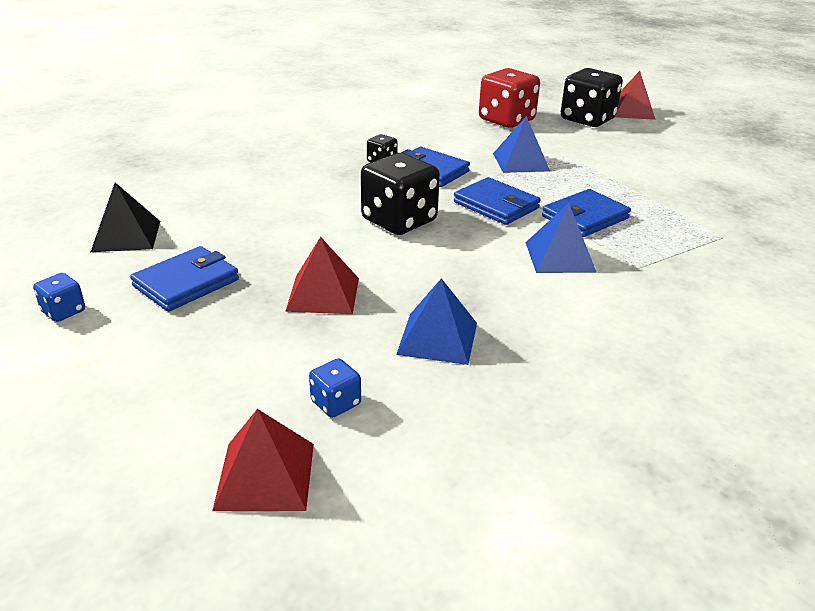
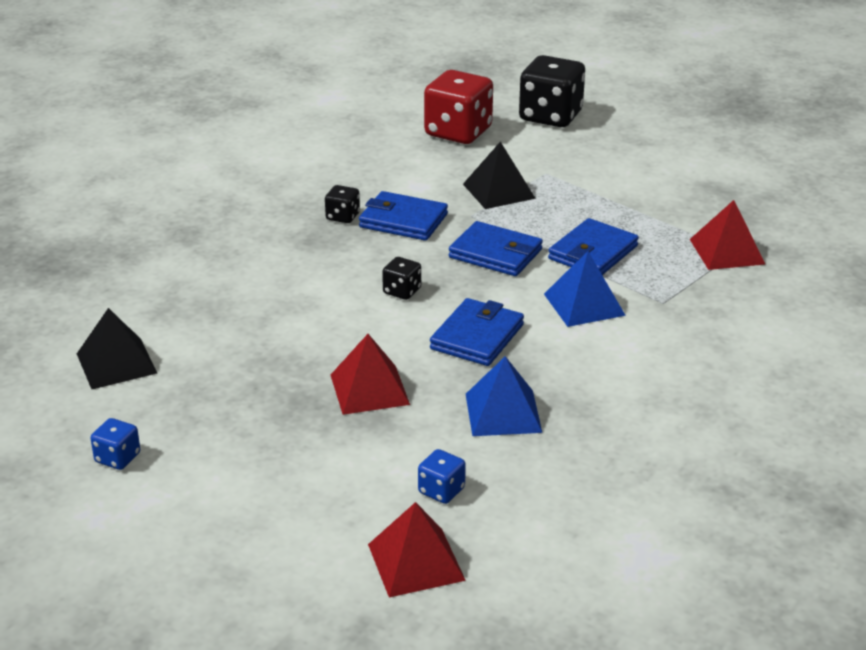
camera: 15 degrees left, 0 degrees up
(186, 283) = (222, 404): blue wallet -> blue wallet (477, 337)
(399, 221) = (402, 291): black dice -> black dice, size x0.47
(521, 162) = (499, 191): blue pyramid -> black pyramid
(631, 111) = (596, 95): red pyramid -> red pyramid (726, 251)

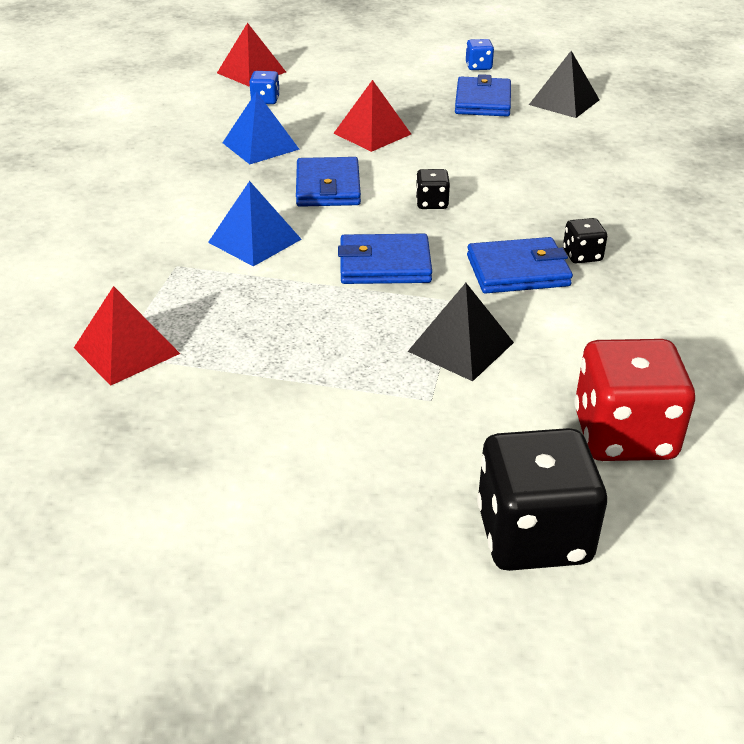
camera: 150 degrees right, 5 degrees up
(593, 252) = (284, 298): blue wallet -> blue wallet (483, 101)

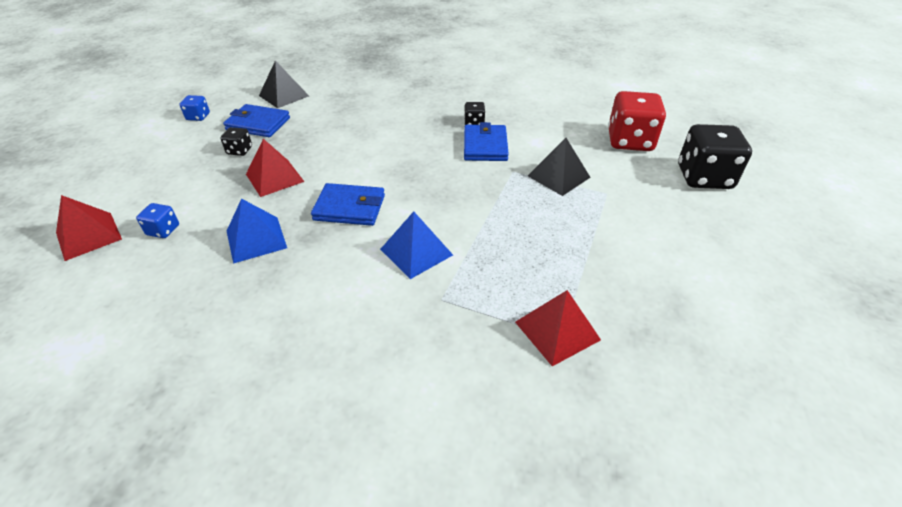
camera: 80 degrees left, 5 degrees up
(385, 264) = (466, 193): blue wallet -> none
(431, 203) = (394, 165): black dice -> black dice (239, 150)

